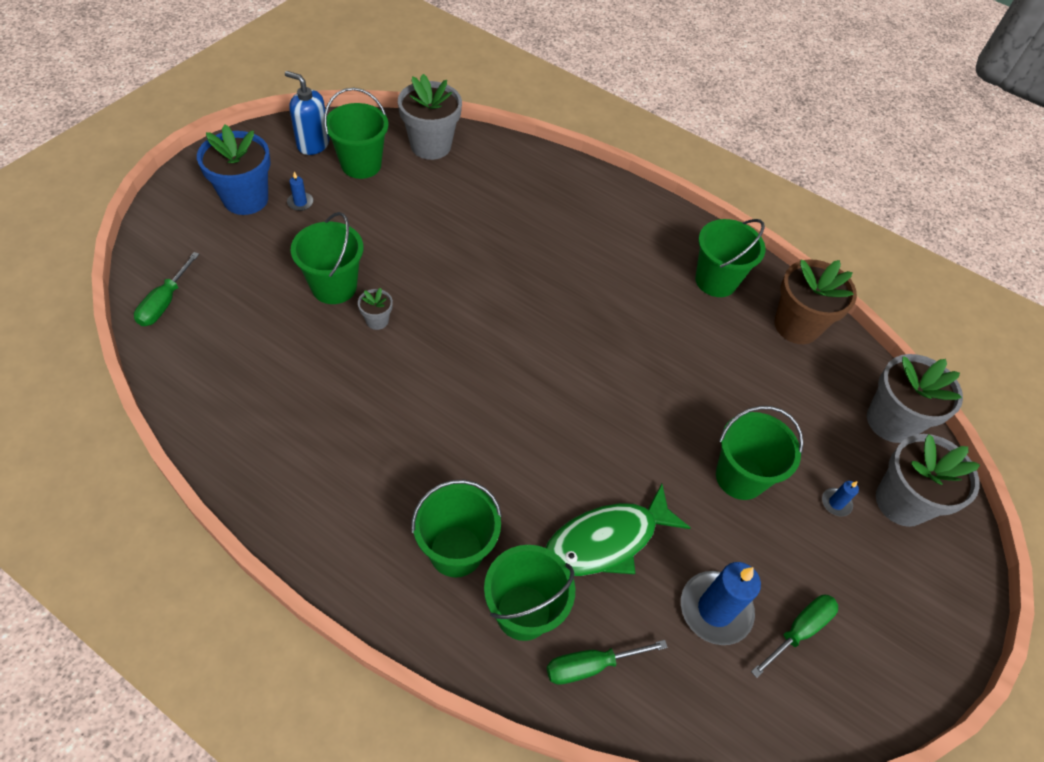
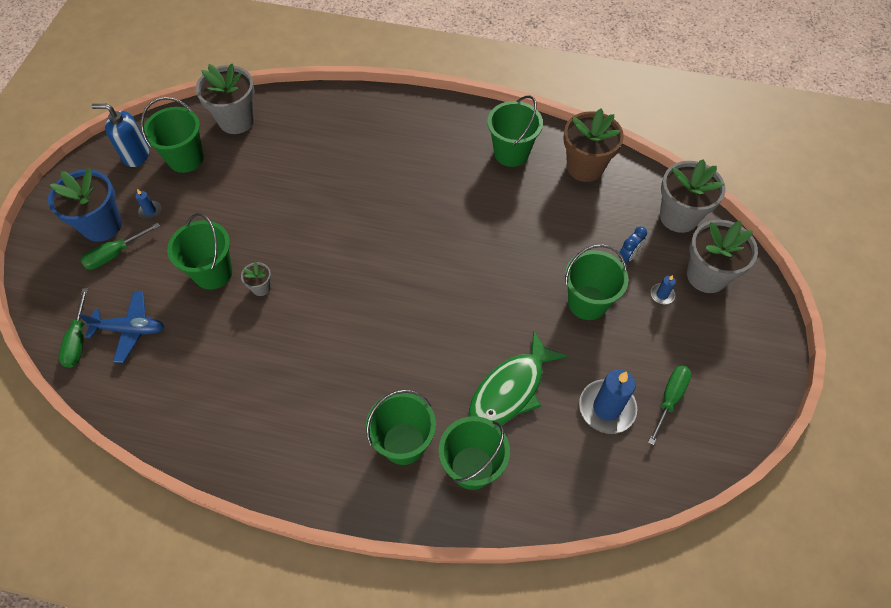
camera: 15 degrees left, 5 degrees up
(221, 312) = (130, 329): none -> blue plane
(591, 665) = (536, 485): green screwdriver -> green screwdriver (115, 254)
(810, 443) = (628, 256): none -> blue clock

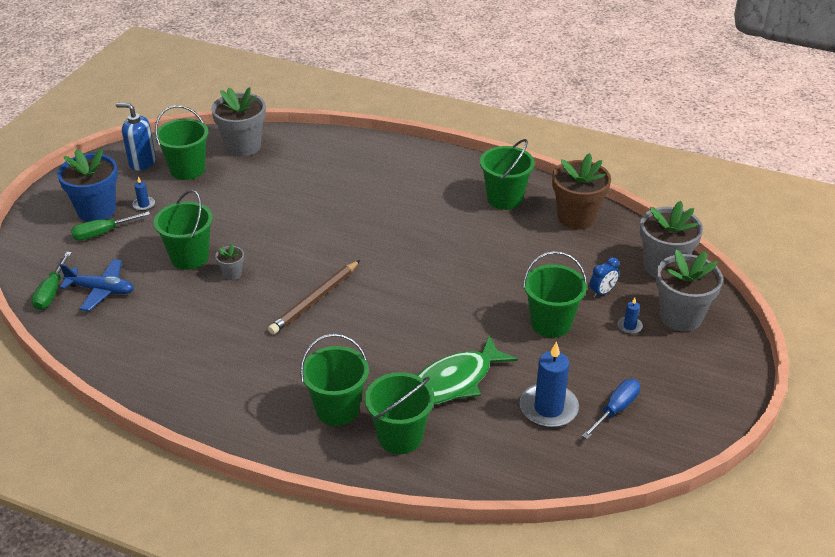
camera: 10 degrees right, 20 degrees down
(352, 308) = (315, 300): none -> brown pencil
(669, 399) = (615, 410): green screwdriver -> blue screwdriver

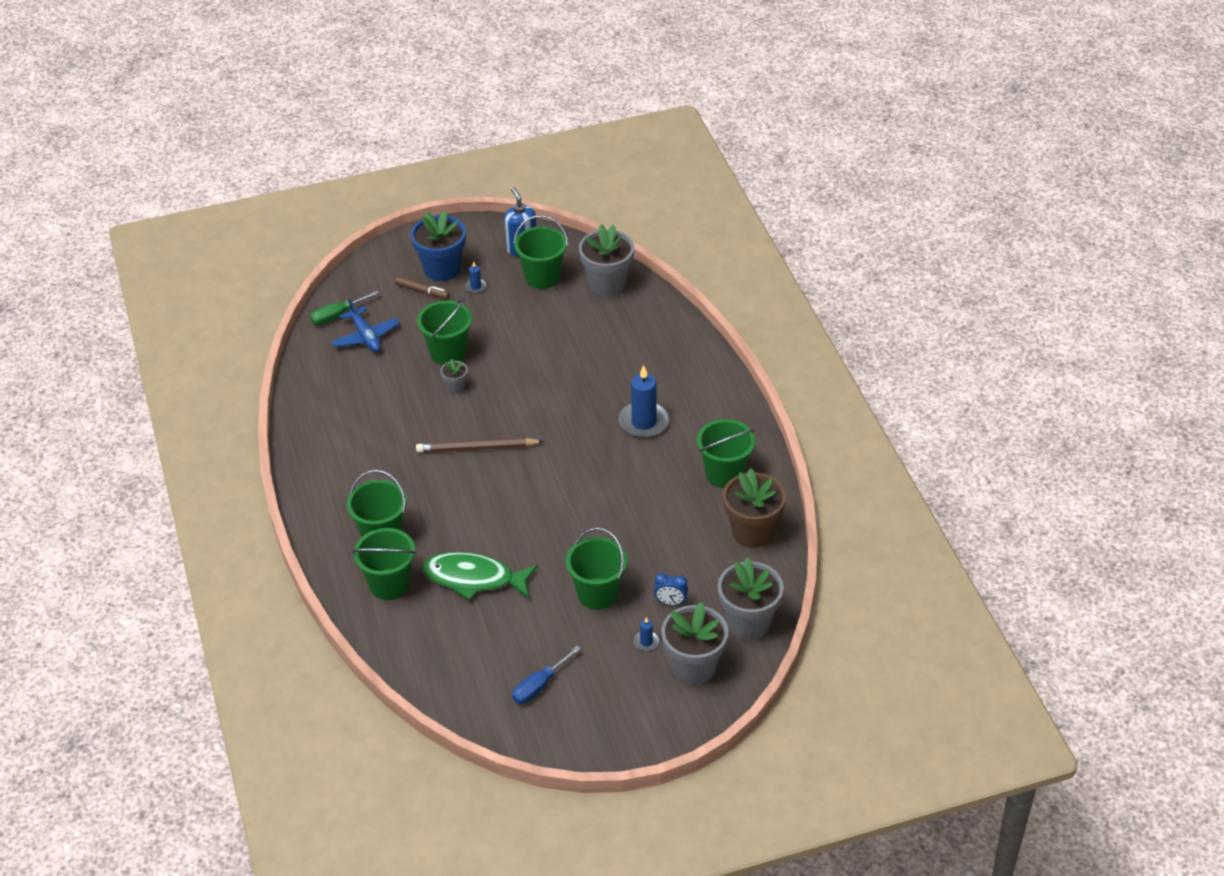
camera: 50 degrees right, 5 degrees up
(103, 233) = (422, 291): green screwdriver -> brown marker
(548, 408) = (501, 647): blue candle -> blue candle (644, 422)
(615, 410) = (539, 685): blue screwdriver -> blue screwdriver turned 135 degrees clockwise

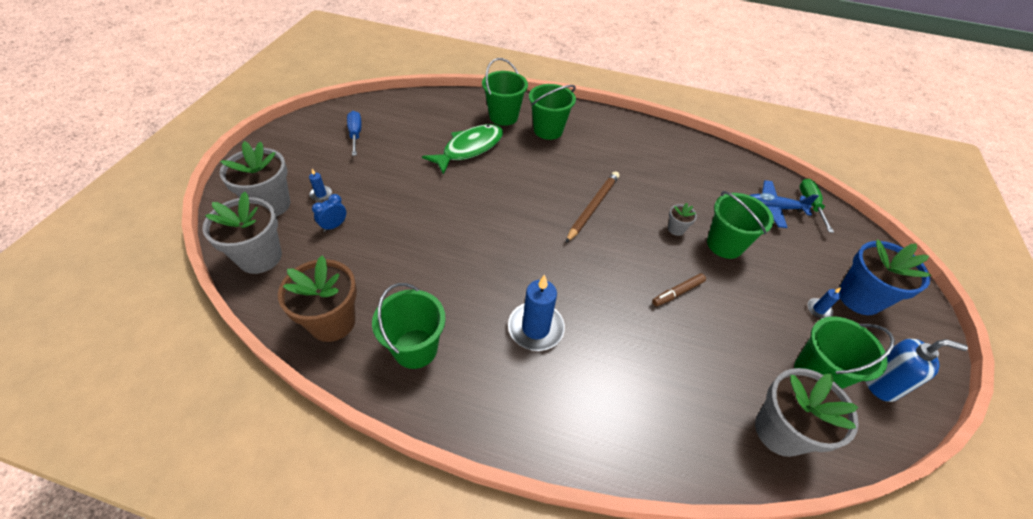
camera: 120 degrees right, 5 degrees up
(422, 291) = (826, 268): brown marker -> brown marker (677, 292)
(597, 593) = (389, 194): green bucket -> none

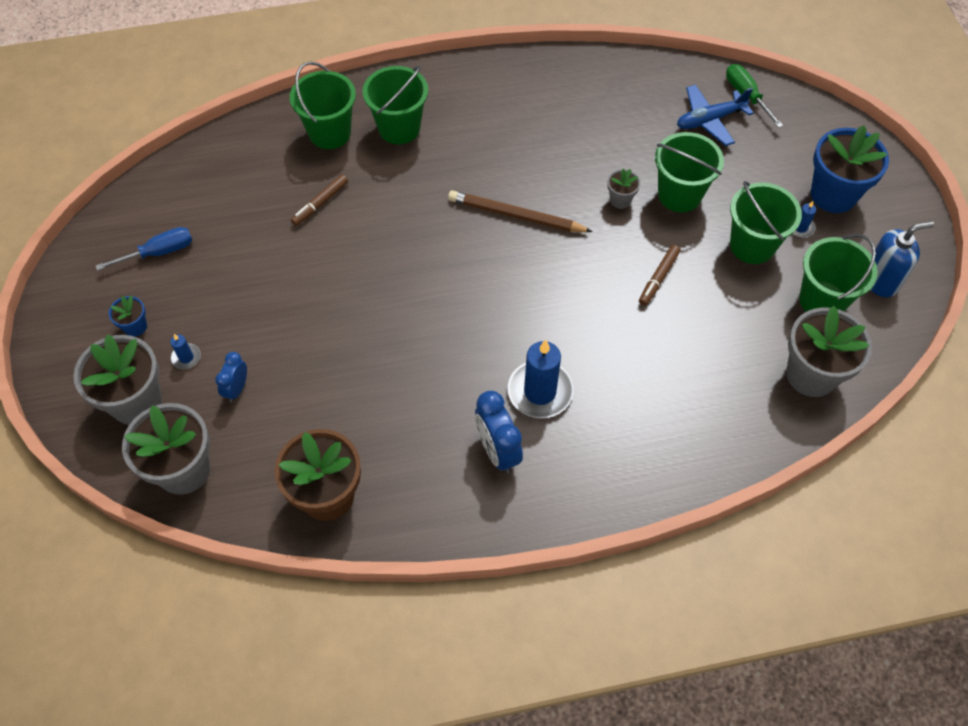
camera: 25 degrees left, 10 degrees up
(308, 165) = (135, 326): none -> blue flower pot
(355, 134) = (158, 252): blue screwdriver -> blue screwdriver turned 105 degrees clockwise
(415, 348) = (434, 476): green bucket -> green bucket (752, 245)
(469, 149) = (320, 203): green fish -> brown marker
(475, 355) = (497, 451): none -> blue clock
(593, 207) = (516, 215): brown pencil -> brown pencil turned 75 degrees counterclockwise

